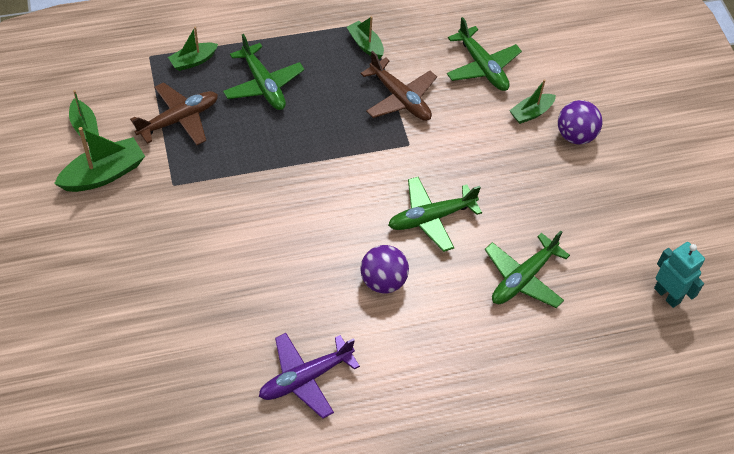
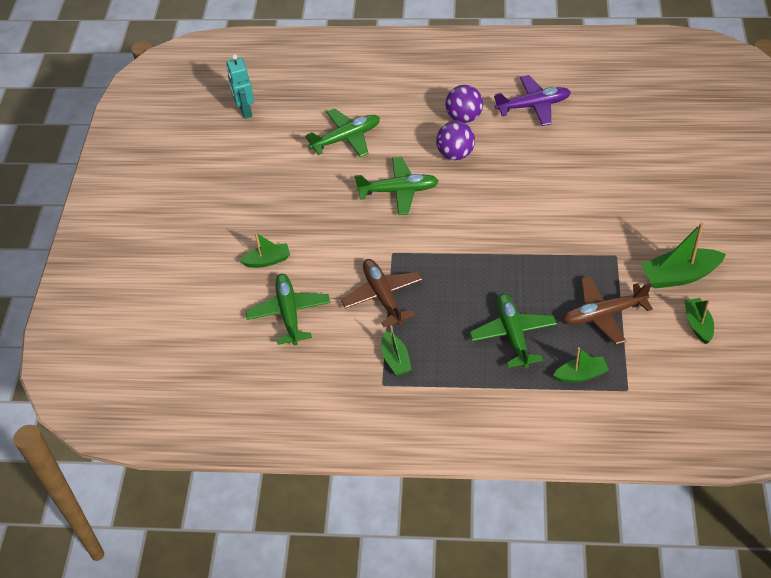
camera: 155 degrees left, 5 degrees down
(575, 135) = (240, 234): purple ball -> purple ball (464, 117)

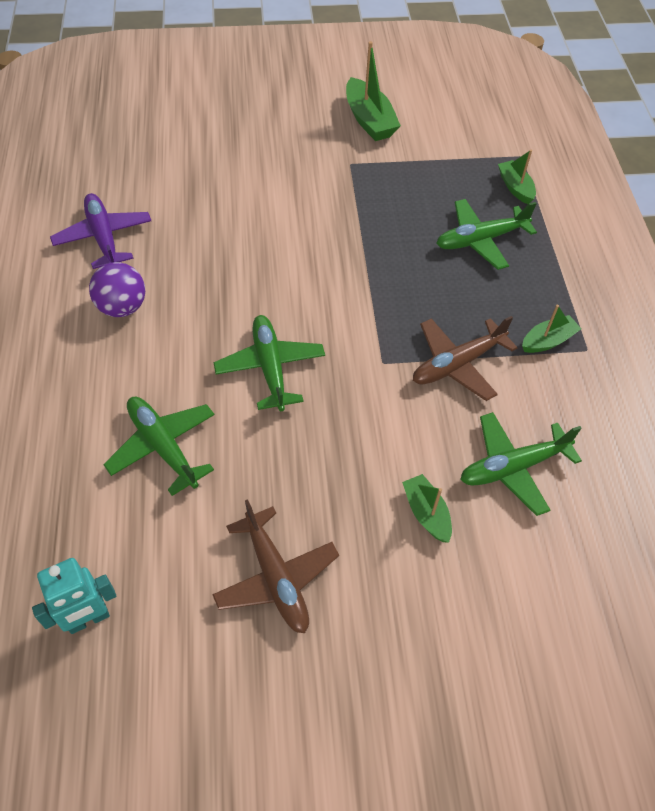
camera: 105 degrees left, 5 degrees up
(455, 154) = (196, 311): purple ball -> none
(603, 314) = (433, 172): brown plane -> brown plane (276, 578)
(698, 324) = (428, 110): green boat -> none

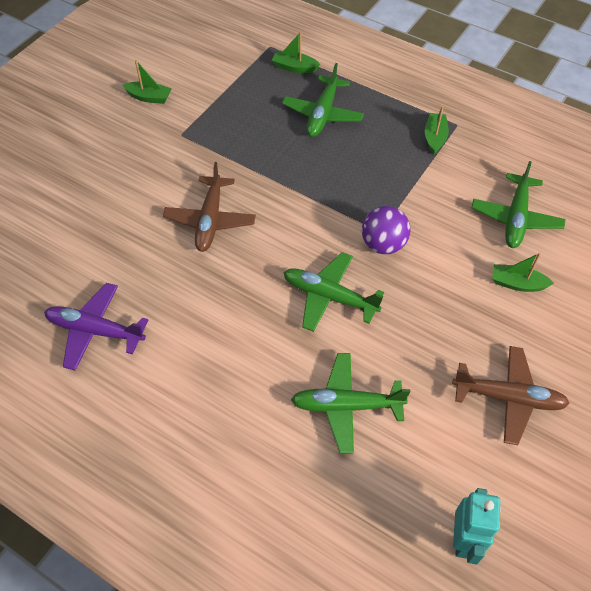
camera: 50 degrees left, 0 degrees up
(122, 307) = (185, 358): purple ball -> purple ball (383, 244)
(369, 120) = (149, 97): green boat -> green boat, size x0.61
(457, 364) = (415, 193): brown plane -> brown plane (210, 220)

